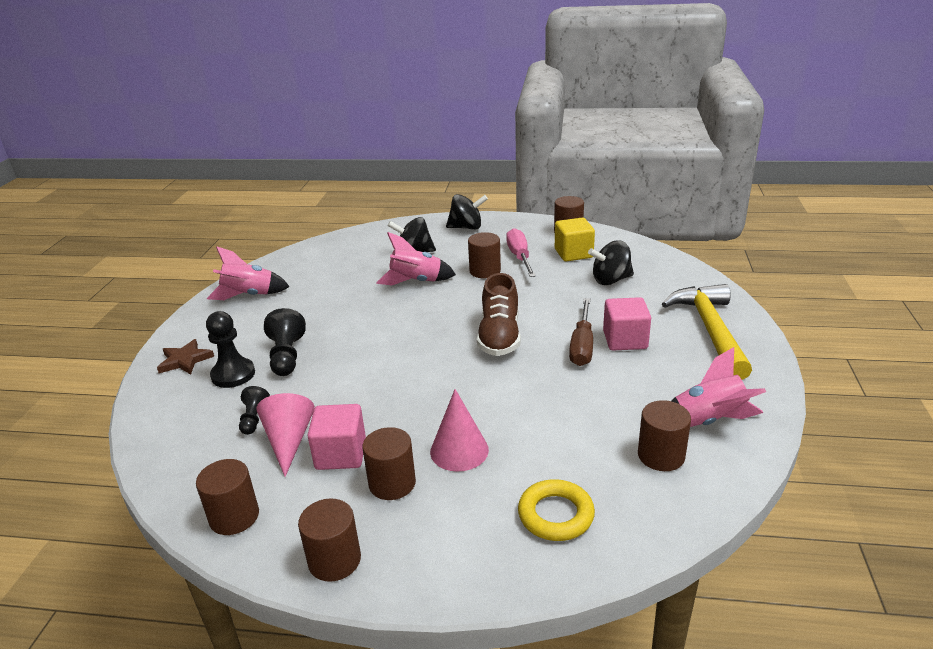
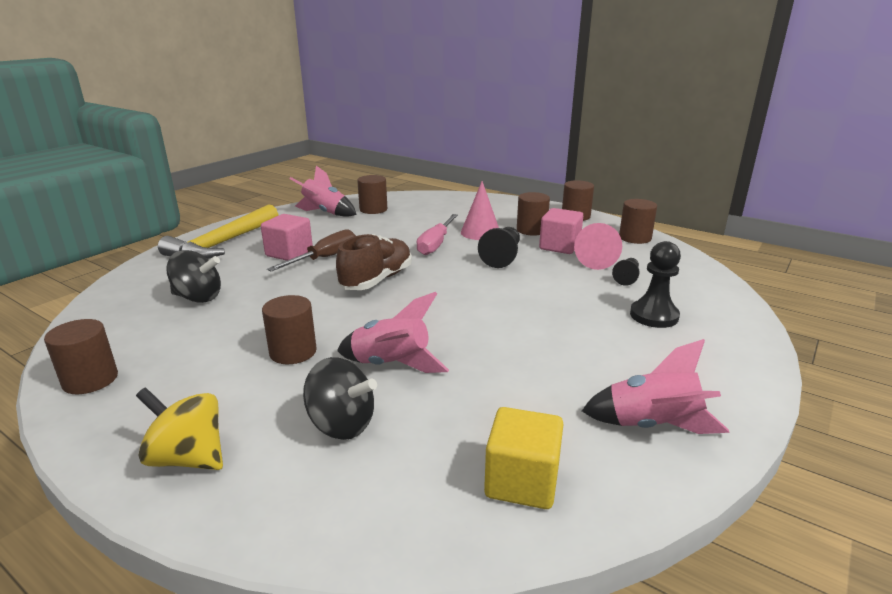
camera: 155 degrees left, 5 degrees down
(185, 360) = (720, 346): brown star -> none
(287, 356) = (594, 318): black pawn -> black pawn (502, 257)
(466, 227) = (188, 458): black spinning top -> yellow spinning top
(520, 257) = (223, 358): pink screwdriver -> pink screwdriver (436, 244)
(555, 515) = (453, 206): yellow ring -> none
(573, 253) = (161, 341): yellow cube -> yellow cube (522, 481)

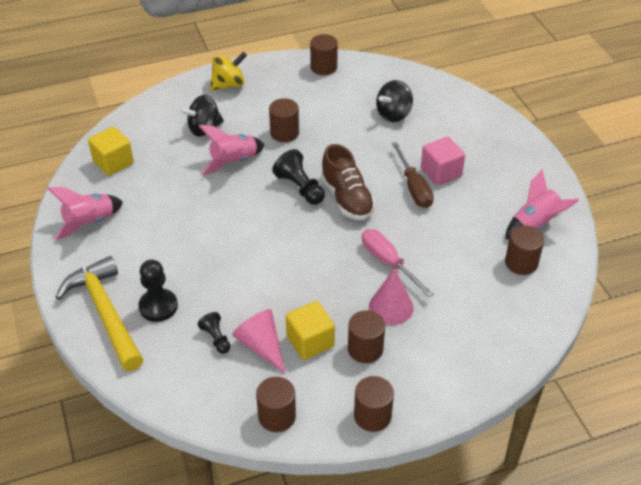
camera: 125 degrees right, 20 degrees up
(223, 243) = (494, 145): yellow hammer -> yellow hammer (105, 313)
(502, 257) = (324, 288): black pawn -> black pawn (300, 188)
(559, 246) = (310, 341): pink cube -> yellow cube

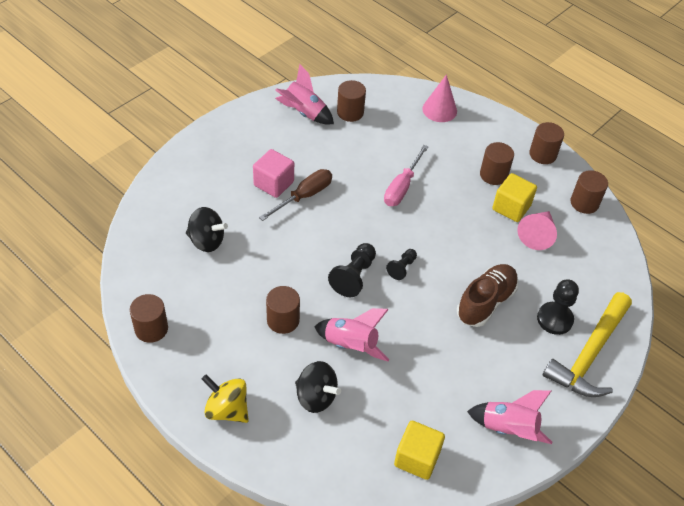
camera: 120 degrees left, 5 degrees up
(216, 338) = (553, 265): black pawn -> black pawn (402, 268)
(347, 198) = (346, 237): brown shoe -> brown shoe (485, 302)
(391, 307) = (445, 172): pink cone -> pink cone (439, 110)

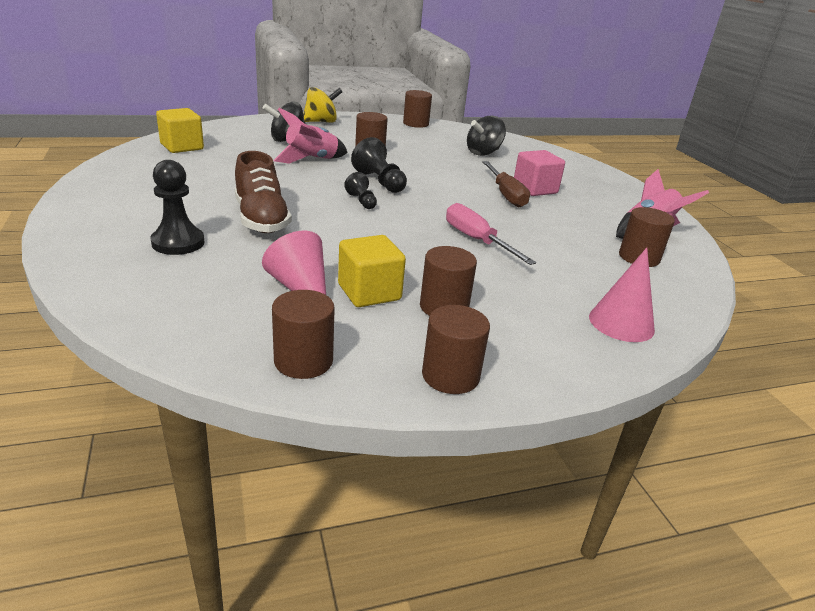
camera: 120 degrees right, 20 degrees down
(508, 429) = (131, 177): pink rocket -> none
(589, 354) = (106, 241): yellow hammer -> none

